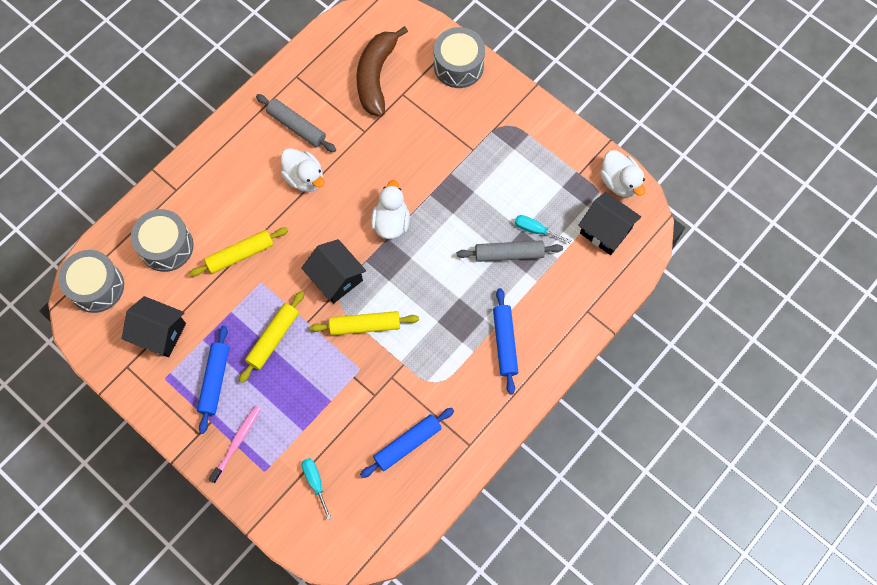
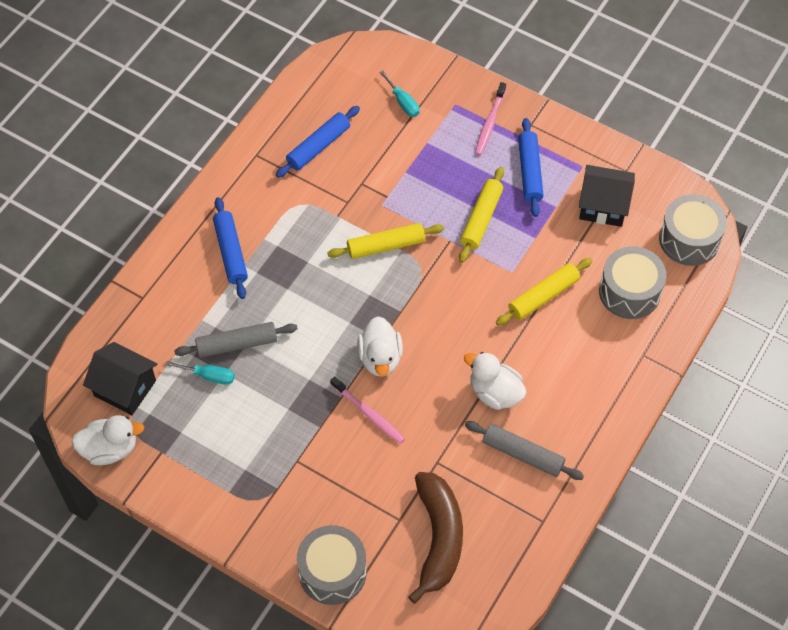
camera: 170 degrees right, 10 degrees down
(336, 278) = (429, 288): black house -> none
(409, 177) = (369, 414): none -> pink toothbrush
(619, 182) = (110, 449): white duck -> white duck turned 120 degrees clockwise

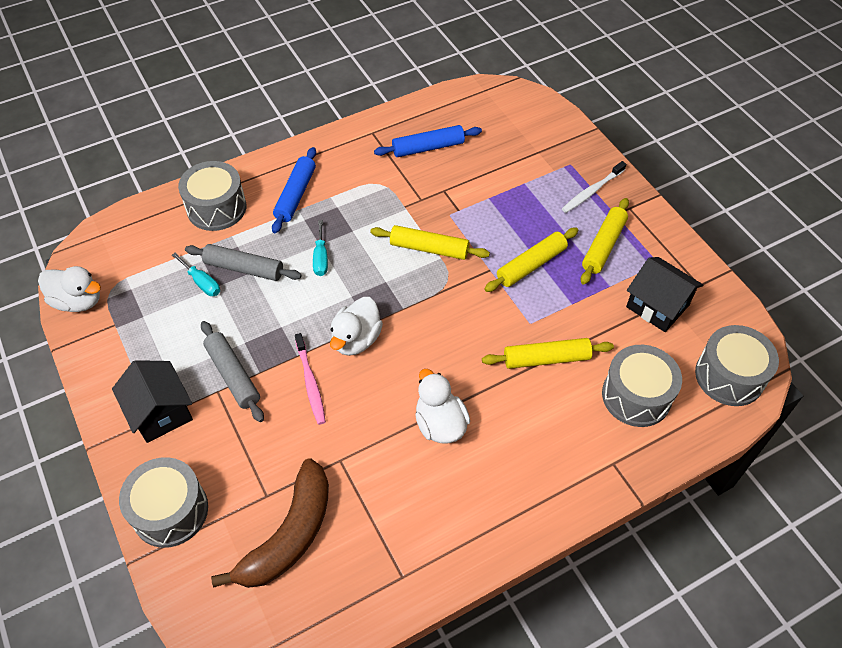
camera: 30 degrees right, 5 degrees down
(125, 388) = (129, 259): black house -> black house (160, 412)
(166, 300) = (216, 208): none -> grey drum
(403, 102) = (524, 144): turquoise screwdriver -> turquoise screwdriver (321, 258)
(489, 123) = (591, 191): pink toothbrush -> white toothbrush
(523, 454) = (427, 497): grey rolling pin -> grey rolling pin (233, 375)
(529, 172) = (603, 246): blue rolling pin -> yellow rolling pin

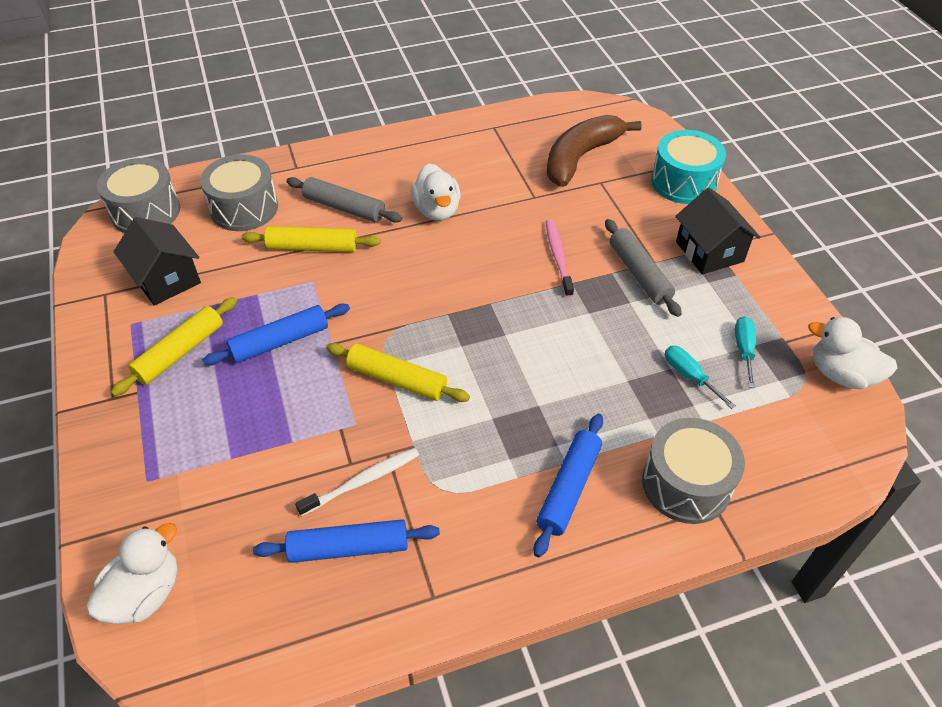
camera: 170 degrees left, 5 degrees down
(170, 511) = (683, 182): grey drum -> turquoise drum
(244, 268) = (637, 387): grey rolling pin -> grey rolling pin (344, 207)
(321, 258) = (538, 386): turquoise screwdriver -> turquoise screwdriver (744, 349)
(356, 339) = (506, 290): white duck -> white duck (145, 593)
(531, 265) = (280, 341): yellow rolling pin -> blue rolling pin
(591, 191) = (145, 429): white toothbrush -> white toothbrush (363, 481)

